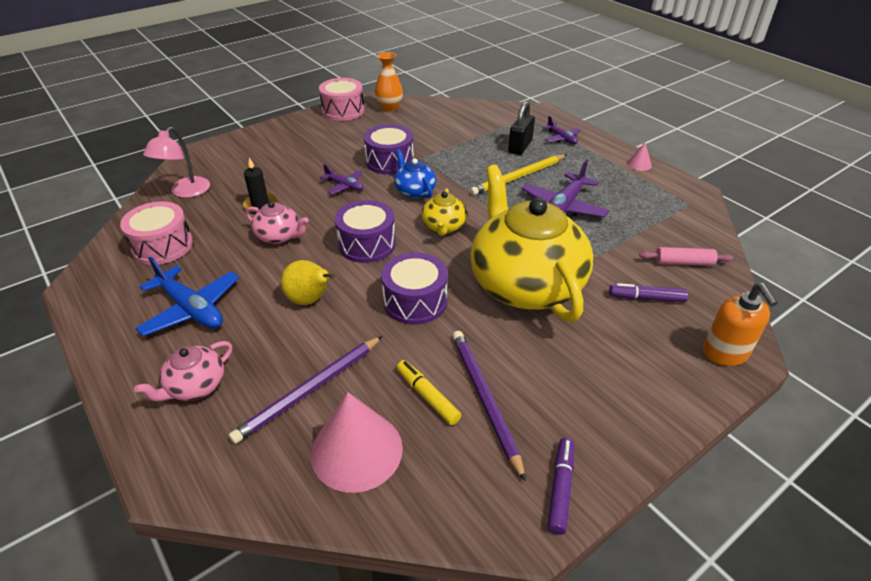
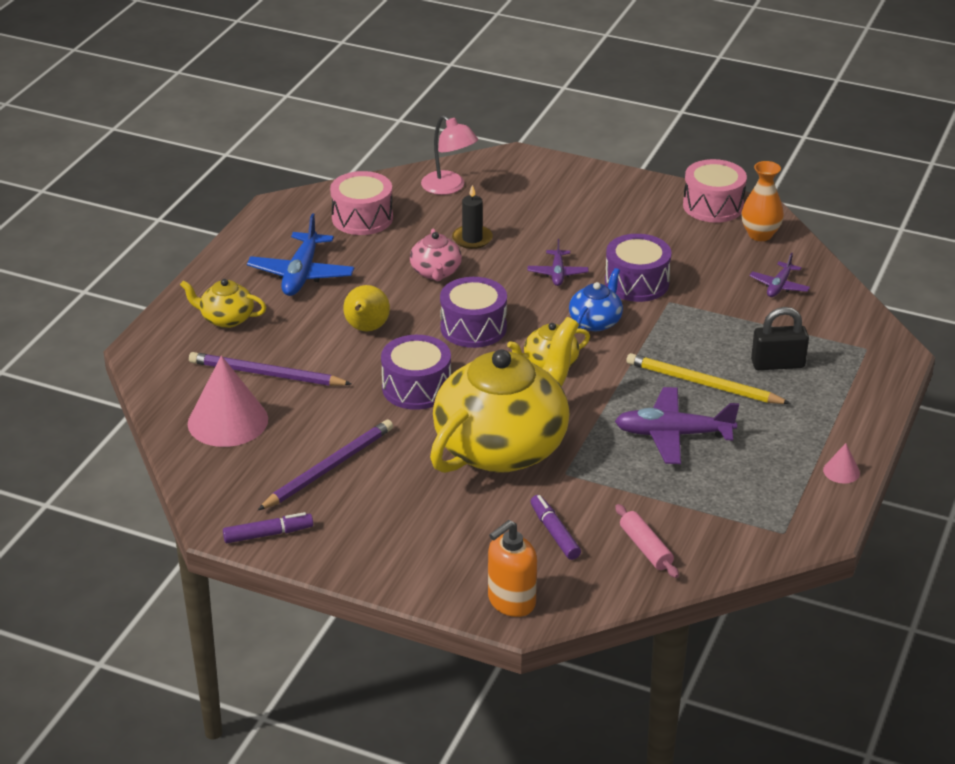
camera: 60 degrees right, 5 degrees down
(186, 192) = (449, 187): pink lamp -> pink lamp turned 120 degrees counterclockwise
(196, 386) = (226, 319): pink teapot -> yellow teapot
(427, 396) = (308, 436): yellow marker -> none
(561, 138) = (838, 391): purple plane -> purple plane (779, 286)

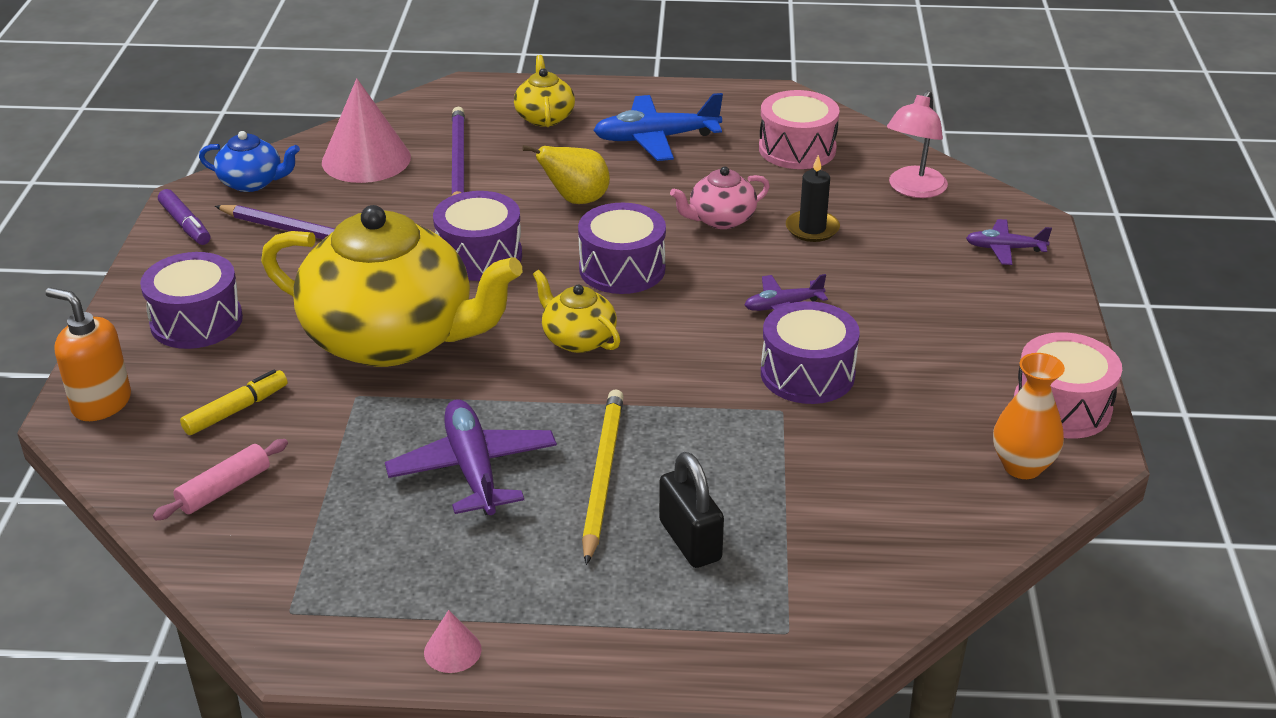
camera: 70 degrees right, 0 degrees up
(424, 541) = (196, 321): none -> purple drum
(554, 533) = (236, 410): purple marker -> yellow marker
(596, 321) = (693, 357): blue teapot -> blue teapot (252, 182)
(779, 286) = (896, 509): purple plane -> purple plane (1005, 249)

